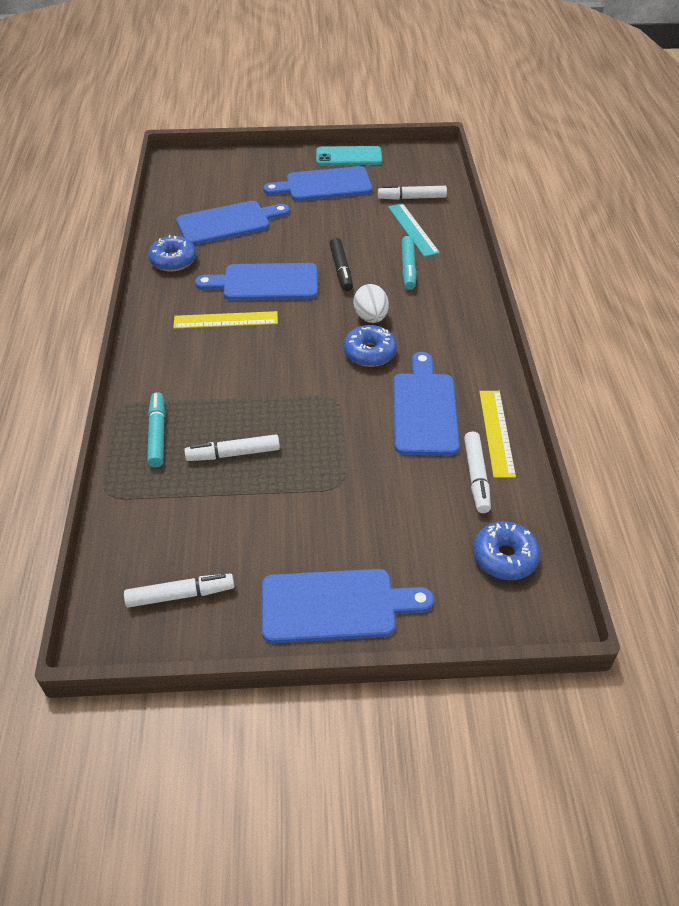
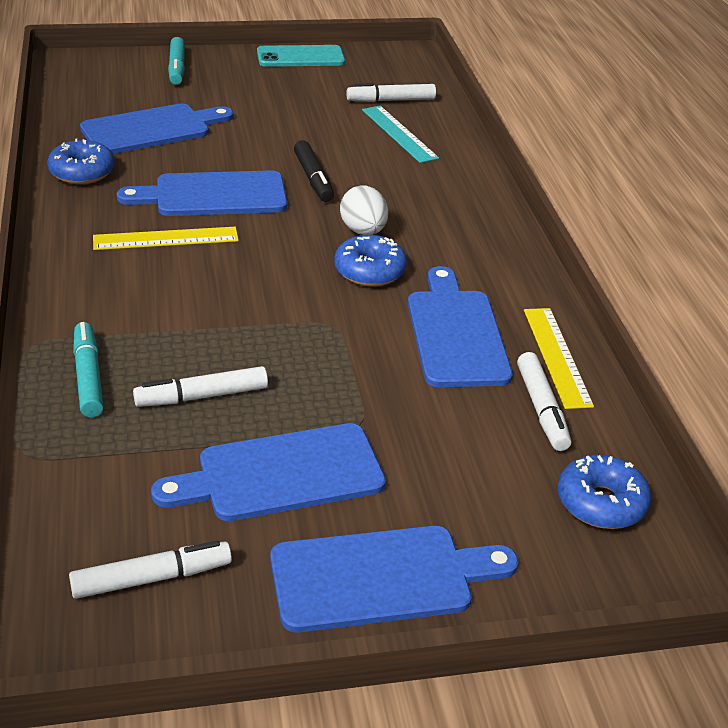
camera: 10 degrees left, 10 degrees down
(324, 185) = (274, 87): blue cutting board -> blue cutting board (282, 474)
(408, 268) = (401, 175): turquoise marker -> turquoise marker (177, 68)

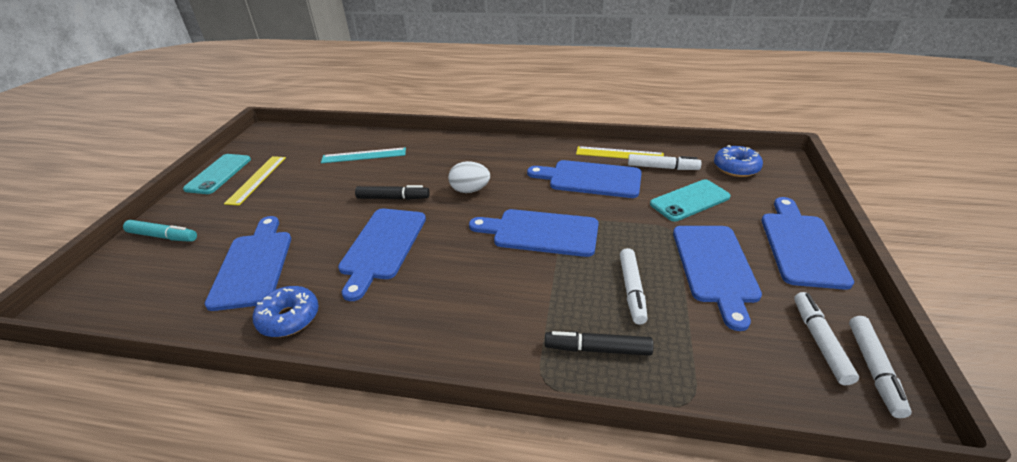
camera: 65 degrees left, 0 degrees up
(88, 377) = (597, 349): turquoise marker -> black marker
(166, 238) = (427, 280): yellow ruler -> yellow ruler (256, 179)
(293, 305) = (541, 233): none -> blue cutting board
(369, 271) = (515, 196): blue donut -> none
(391, 100) = (319, 150): white marker -> white marker (873, 369)
(451, 444) = (690, 200): none -> turquoise phone

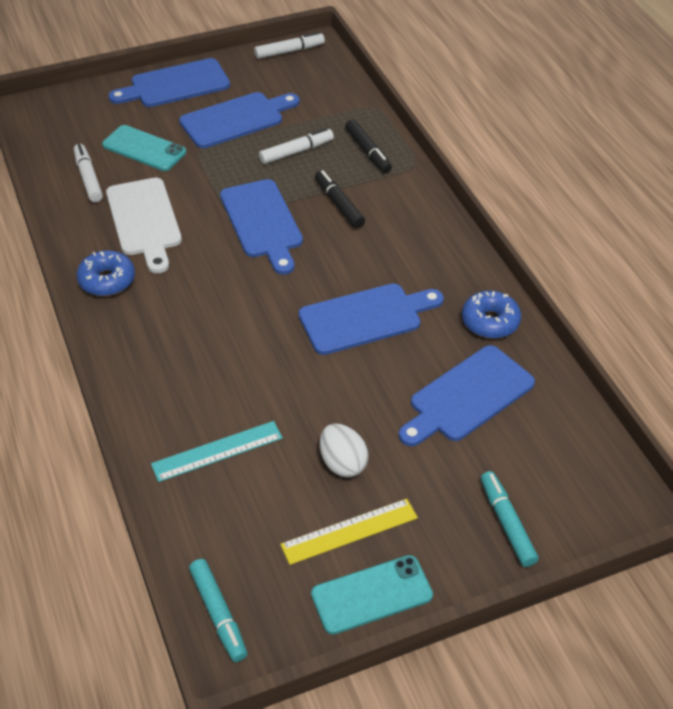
camera: 125 degrees left, 10 degrees up
(283, 134) = (218, 614): none -> turquoise marker
(364, 155) = (217, 451): turquoise ruler -> turquoise ruler turned 75 degrees counterclockwise
(393, 198) = (286, 358): black marker -> black marker (339, 204)
(470, 190) = (227, 302): white egg -> white egg (342, 463)
(590, 179) = (145, 220): blue cutting board -> white cutting board
(619, 154) = (74, 215): yellow ruler -> none
(736, 168) = (60, 132): blue donut -> blue donut (107, 280)
(819, 341) = (281, 70): white marker -> none

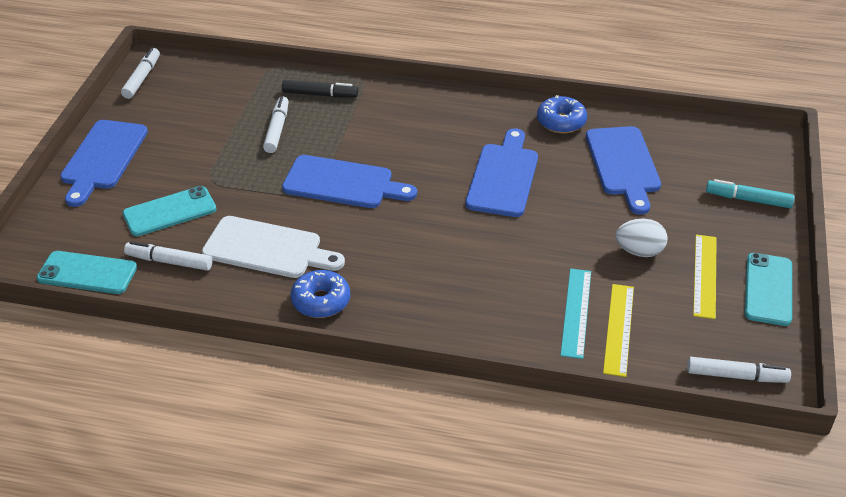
camera: 55 degrees left, 5 degrees down
(44, 146) = (87, 273): none -> turquoise phone
(218, 492) = (618, 329): none -> yellow ruler
(218, 614) = (736, 376): turquoise marker -> white marker
(235, 119) = (195, 144): blue cutting board -> none
(339, 204) = (365, 135): black marker -> none

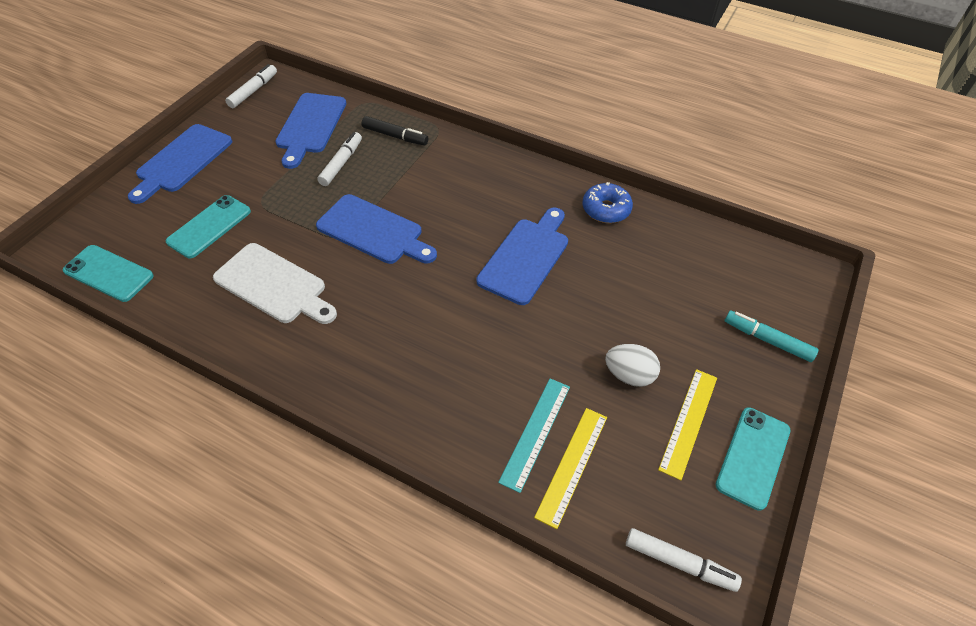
camera: 15 degrees right, 10 degrees up
(169, 212) = (209, 226): turquoise phone -> turquoise phone turned 45 degrees counterclockwise
(169, 261) = (183, 278): white marker -> none
(321, 301) = (294, 355): blue donut -> none
(623, 164) = (650, 270): blue cutting board -> blue cutting board (311, 126)

